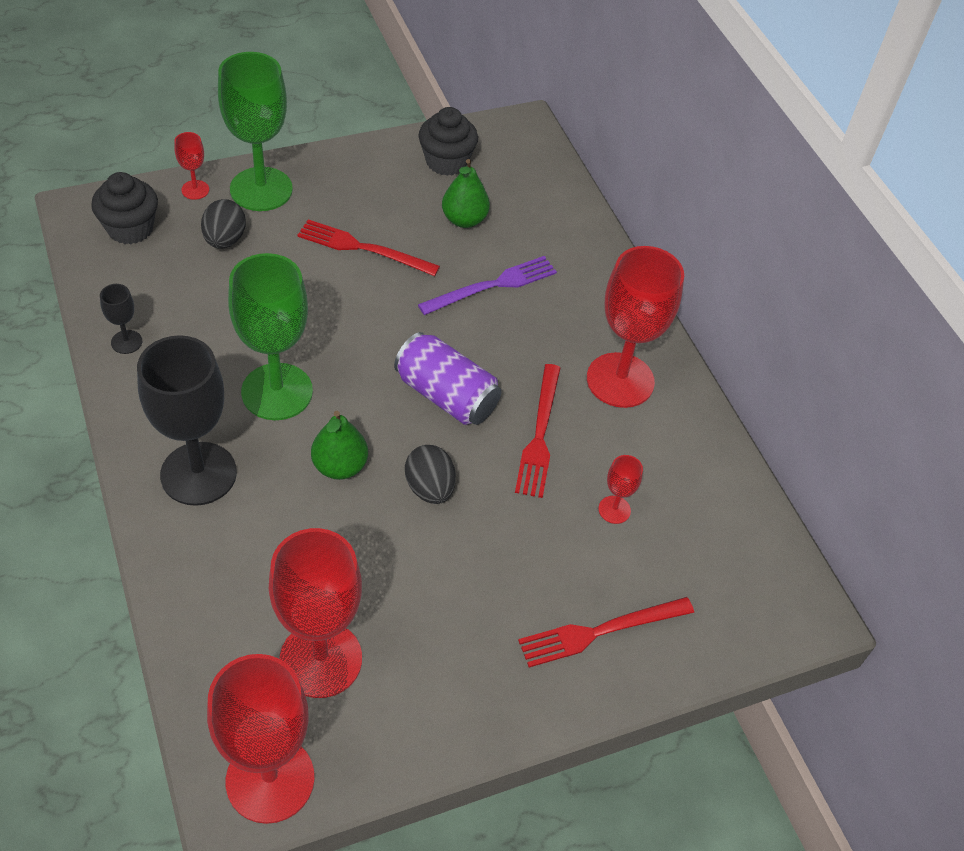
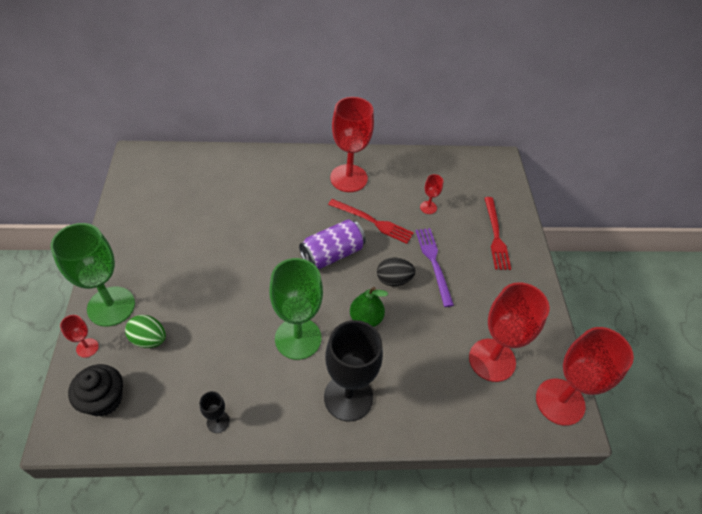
camera: 70 degrees left, 0 degrees up
(225, 240) = (149, 339): black egg -> green egg
(363, 248) = (198, 263): red fork -> none
(446, 162) = (145, 200): black cupcake -> none
(464, 220) = (200, 206): green pear -> none
(492, 286) = (259, 209): purple fork -> purple fork (433, 263)

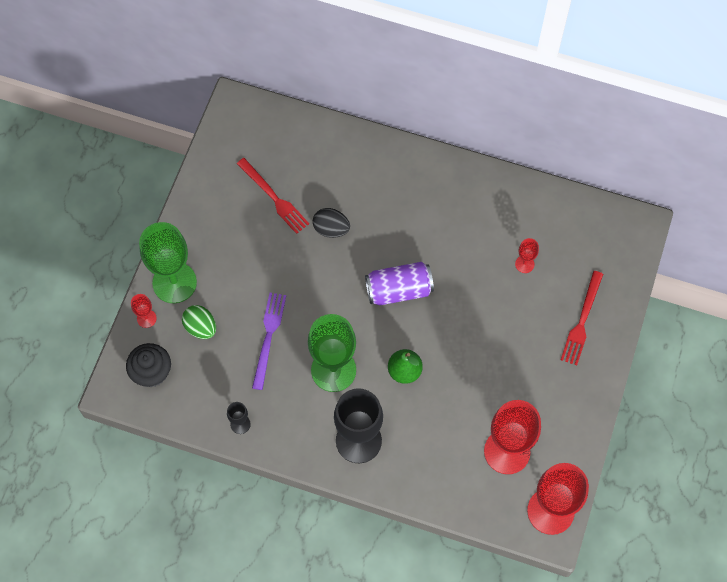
camera: 25 degrees right, 15 degrees up
(348, 178) = (452, 200): red goblet -> none
(373, 222) = (456, 264): red fork -> red fork (274, 197)
(393, 280) = (449, 338): black egg -> black egg (331, 229)
(433, 263) = (499, 332): purple fork -> purple fork (268, 337)

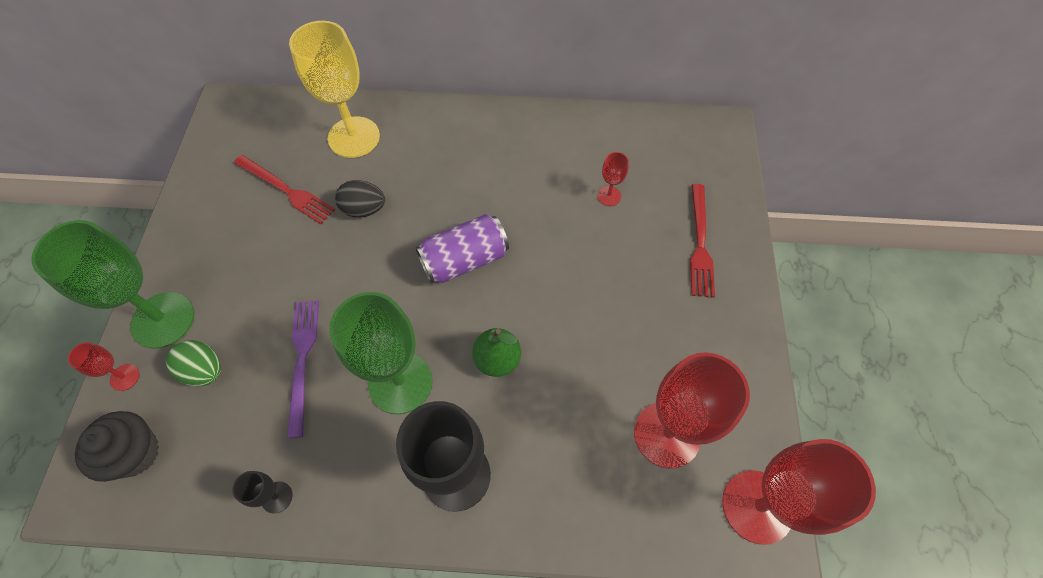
camera: 15 degrees left, 5 degrees down
(334, 161) = (354, 137): none -> yellow goblet

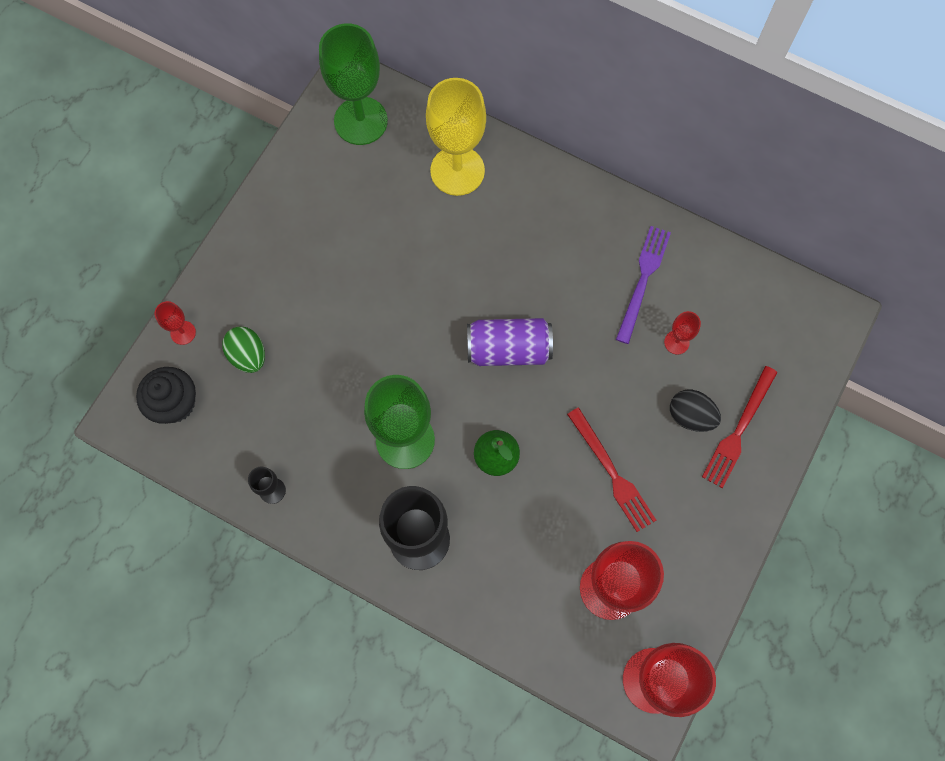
camera: 25 degrees right, 10 degrees up
(163, 320) = (227, 292): green goblet -> green goblet (361, 121)
(286, 190) = (373, 204): red fork -> red fork (612, 473)
(302, 360) = (331, 382): purple fork -> purple fork (643, 280)
(364, 209) = (437, 256): black egg -> black egg (690, 416)

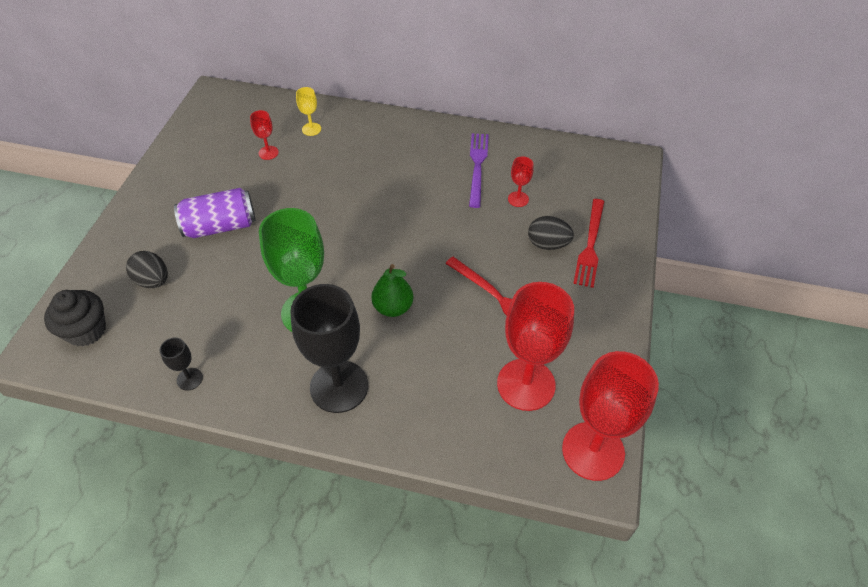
camera: 15 degrees left, 20 degrees down
(183, 332) = (90, 276): red goblet -> red goblet (268, 153)
(248, 355) = (153, 281): green egg -> black egg
(361, 121) = (227, 114): green goblet -> none
(457, 171) = (311, 129): yellow goblet -> yellow goblet, size x0.44
(508, 349) = (383, 230): purple can -> purple can (220, 226)

